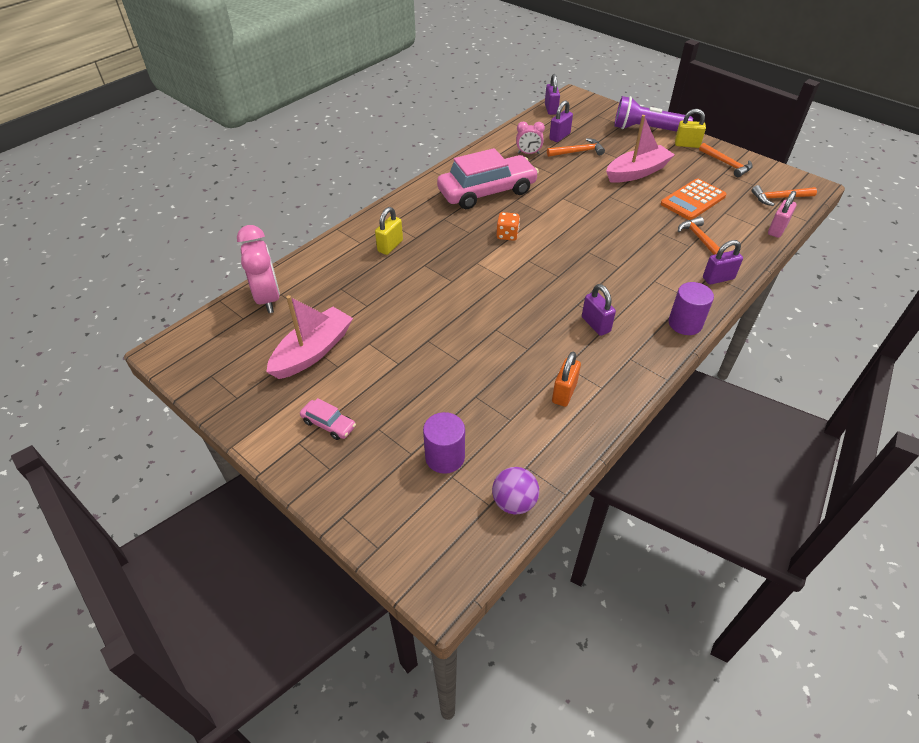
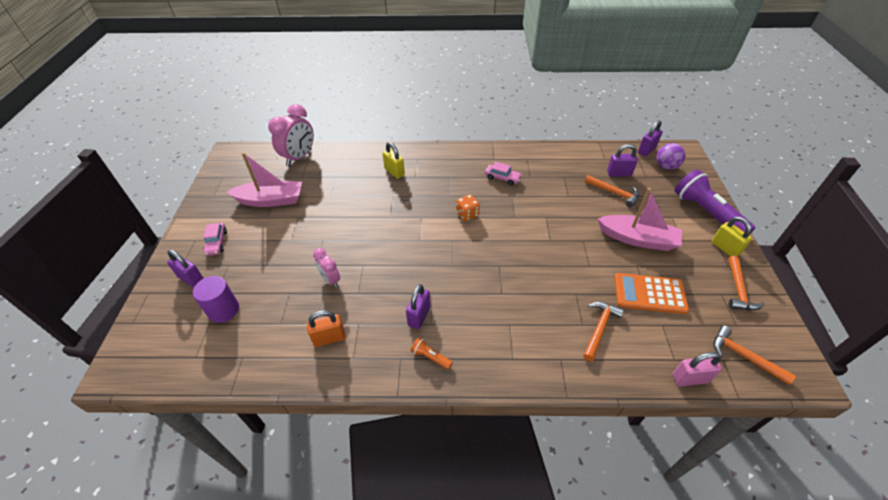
camera: 50 degrees right, 0 degrees up
(390, 246) = (394, 172): yellow padlock -> yellow padlock turned 60 degrees clockwise
(487, 192) = (502, 178): pink car -> pink car, size x0.42
(514, 502) = (205, 369): purple ball -> purple ball (666, 166)
(528, 153) = (574, 171): pink clock -> pink clock (331, 280)
(646, 340) = (430, 357): none -> orange flashlight
(685, 323) = (476, 373): purple cylinder -> none
(718, 278) = (561, 367): purple padlock -> purple padlock (191, 279)

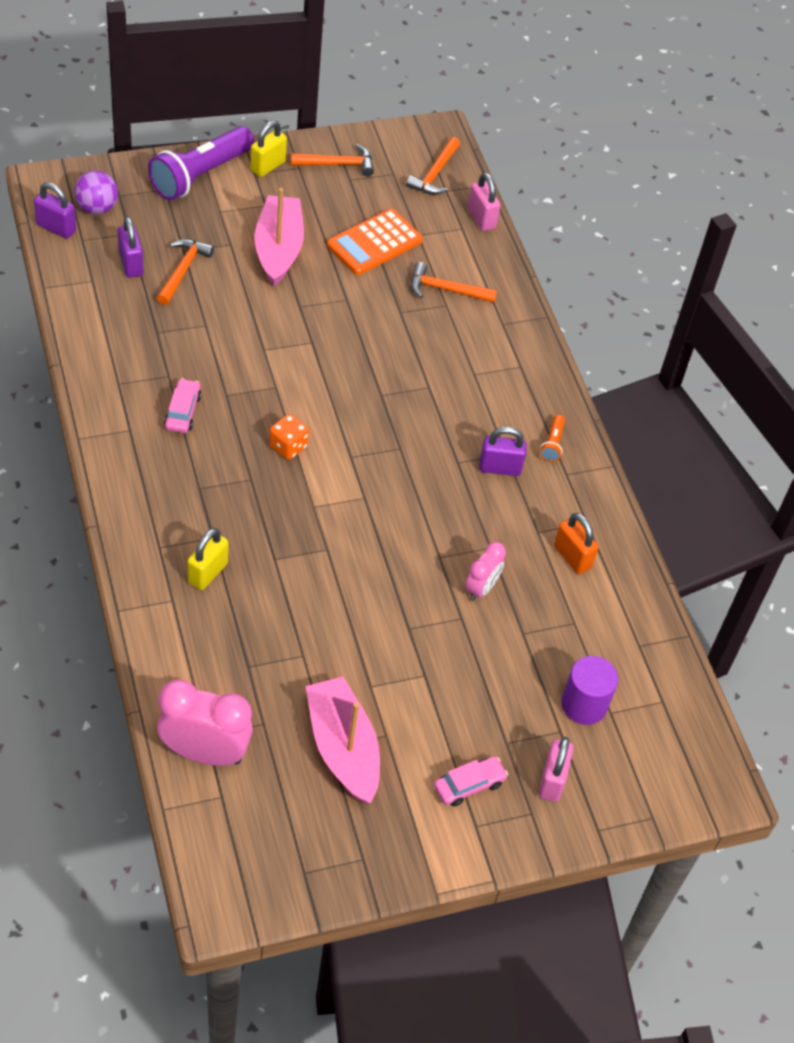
camera: 115 degrees left, 5 degrees up
(191, 279) = (552, 780): purple padlock -> pink padlock
(649, 294) = (374, 243): orange calculator -> orange calculator turned 60 degrees clockwise

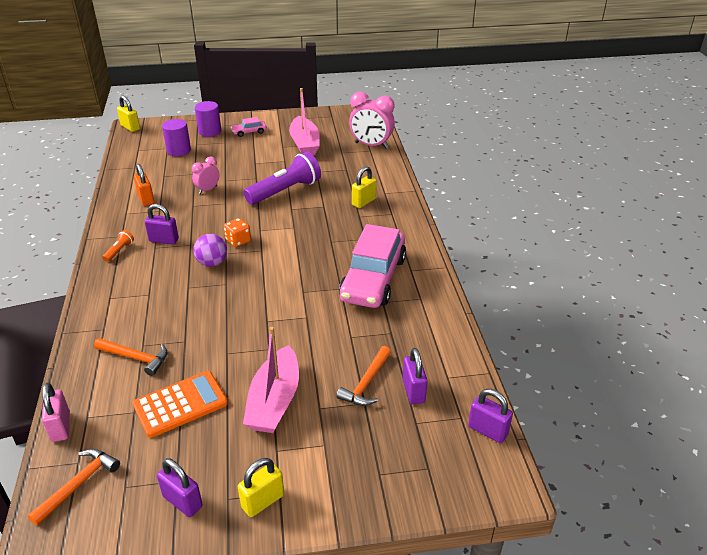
camera: 165 degrees left, 15 degrees down
(97, 208) = (450, 452): purple ball -> purple ball (212, 263)
(183, 411) = (373, 279): pink car -> pink car, size x2.39
(200, 175) = (340, 490): purple flashlight -> purple flashlight (285, 191)
(288, 446) = (302, 257): orange dice -> orange dice (238, 241)
(337, 164) = (182, 501): orange hammer -> purple padlock
(552, 780) = (210, 131): pink padlock -> purple cylinder
(722, 783) = (130, 127): none -> yellow padlock

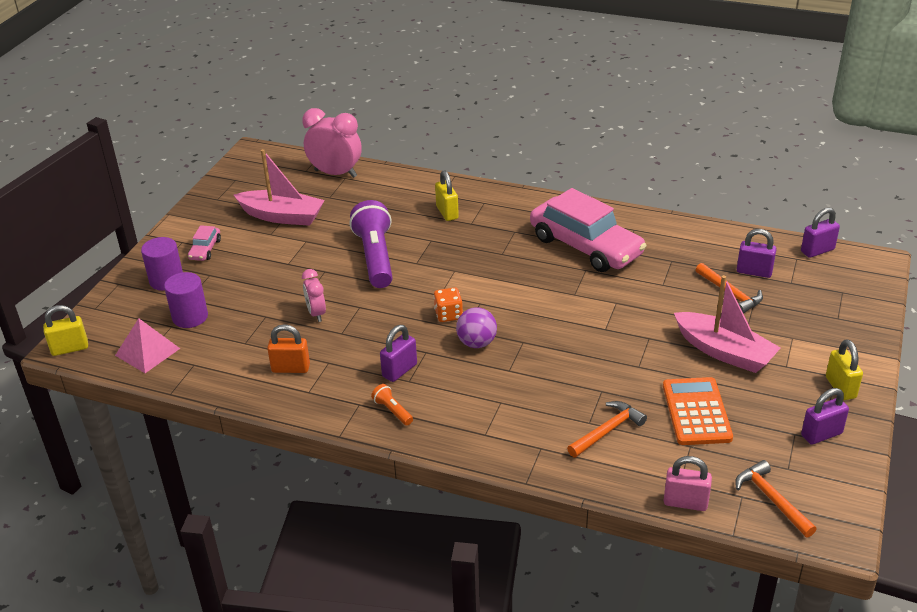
camera: 60 degrees left, 0 degrees up
(139, 149) = (147, 352): none -> pink pyramid
(371, 145) = (335, 173): pink clock -> pink clock turned 120 degrees counterclockwise

